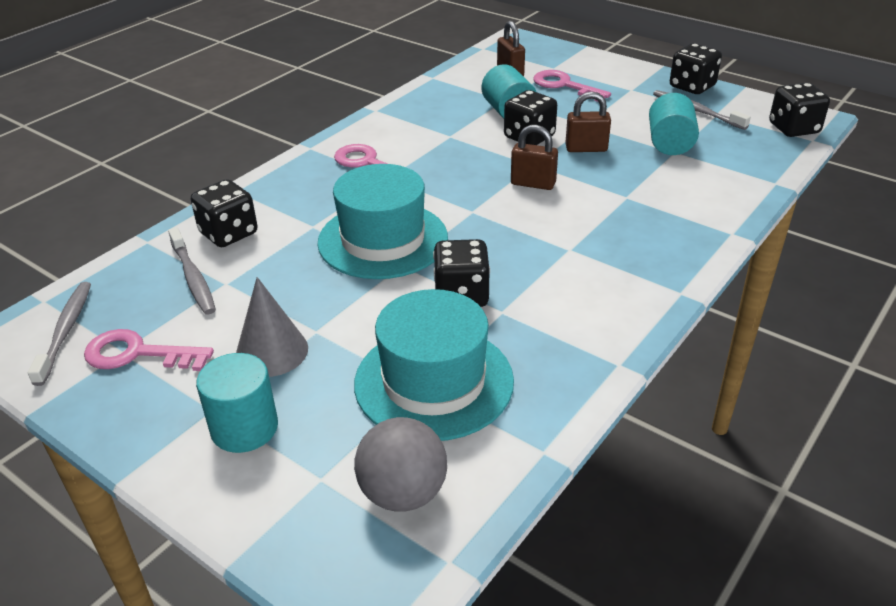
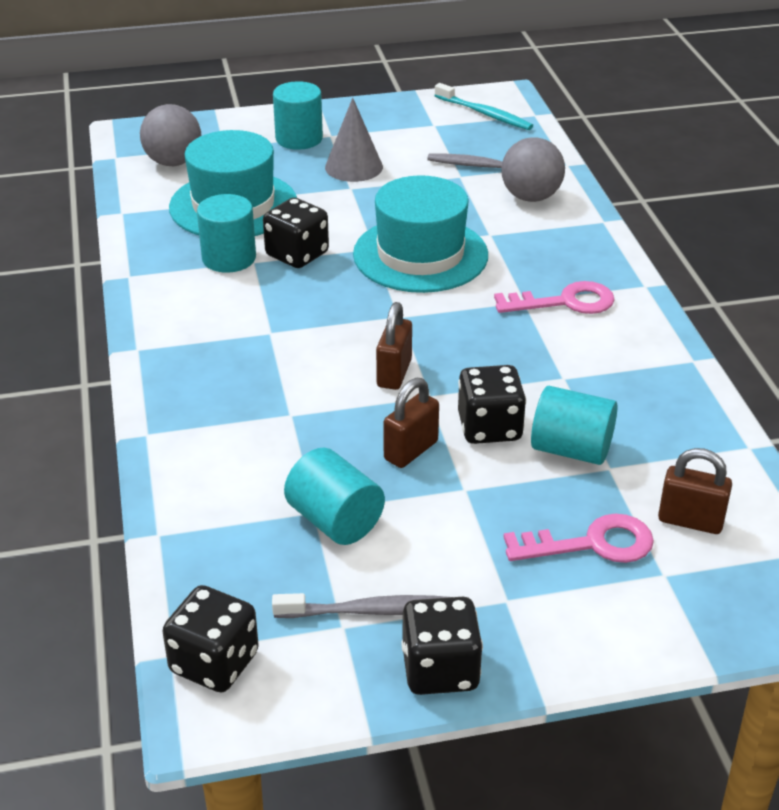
camera: 130 degrees right, 0 degrees up
(65, 331) = (484, 114): grey toothbrush -> turquoise toothbrush
(137, 354) = (422, 128): pink key -> none
(229, 233) = (531, 197): black dice -> grey ball
(516, 326) = (229, 258): none -> turquoise cylinder
(533, 183) = (394, 373): brown padlock -> brown padlock turned 45 degrees counterclockwise

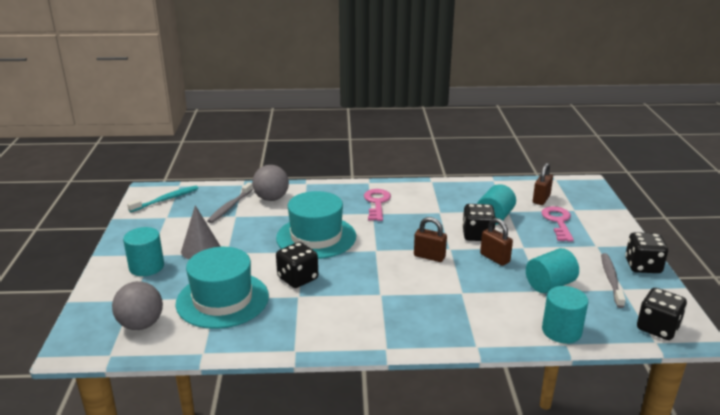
camera: 80 degrees left, 10 degrees down
(229, 258) = (290, 305): turquoise cylinder -> turquoise cylinder (561, 331)

